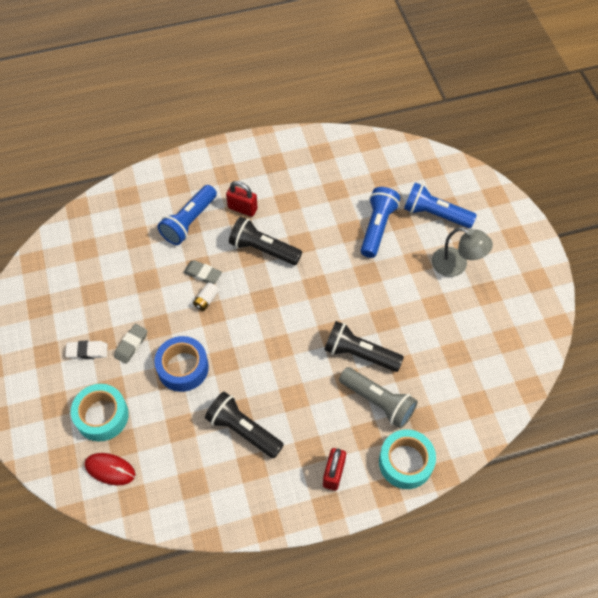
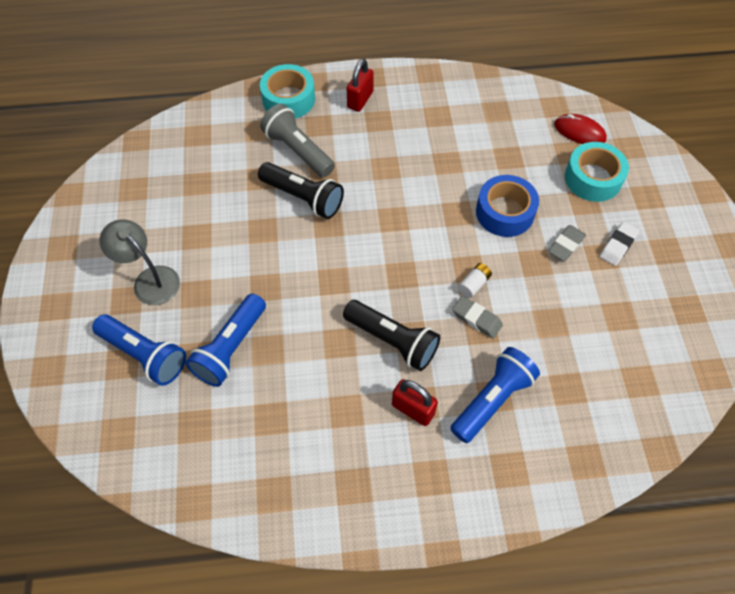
camera: 170 degrees left, 0 degrees up
(87, 351) = (618, 246): white eraser -> white eraser turned 60 degrees counterclockwise
(243, 430) = (443, 146): black flashlight -> none

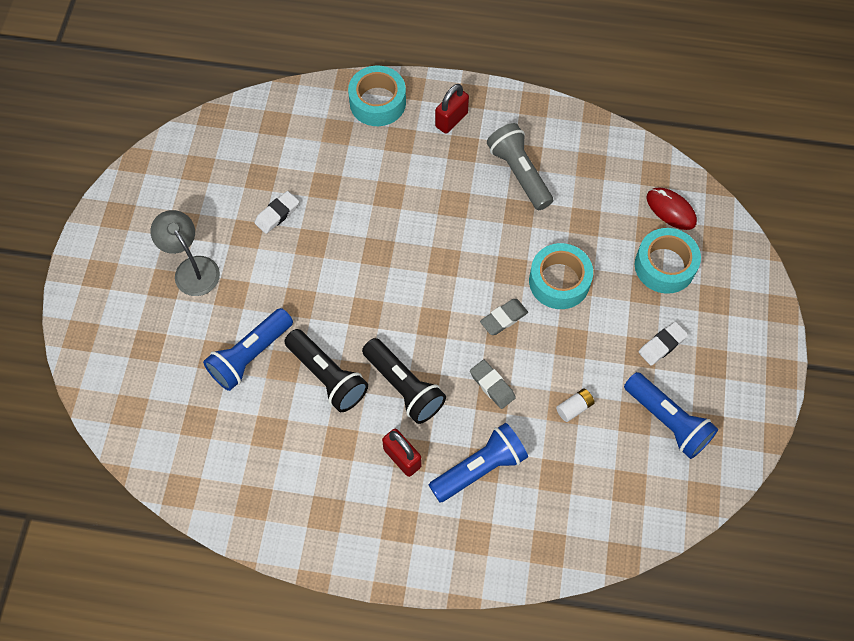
camera: 15 degrees right, 5 degrees up
(144, 355) = (170, 342): blue flashlight -> blue flashlight (667, 421)
(222, 212) = (277, 214): none -> white eraser
(298, 150) = (371, 164): grey flashlight -> grey flashlight (519, 173)
(303, 198) = (361, 217): black flashlight -> black flashlight (327, 376)
(473, 284) = (501, 350): white battery -> white battery (574, 408)
(505, 212) = (559, 281): blue tape -> turquoise tape
(566, 245) = (609, 331): grey eraser -> grey eraser (503, 318)

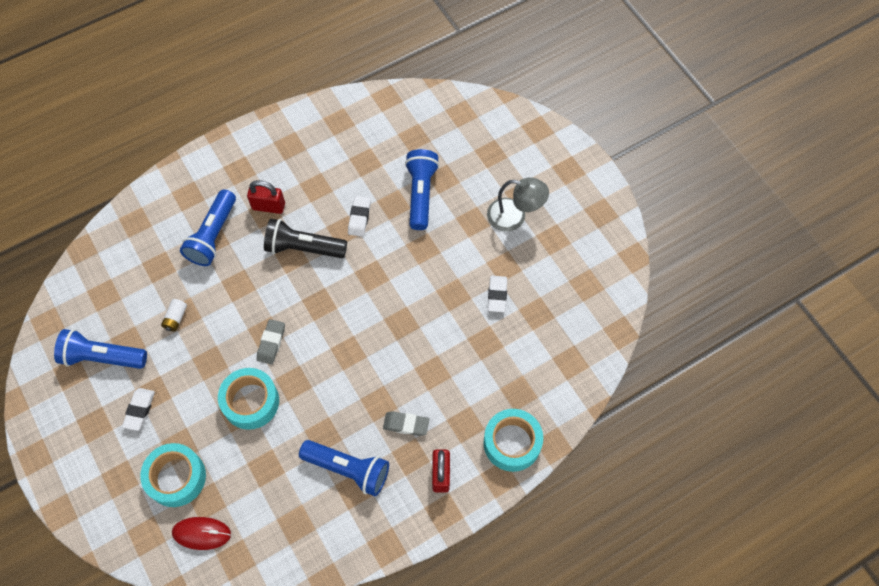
camera: 140 degrees right, 0 degrees up
(327, 376) = (359, 218): black flashlight -> white eraser
(492, 385) = (244, 291): grey eraser -> grey eraser (406, 425)
(519, 173) = (348, 469): grey flashlight -> blue flashlight

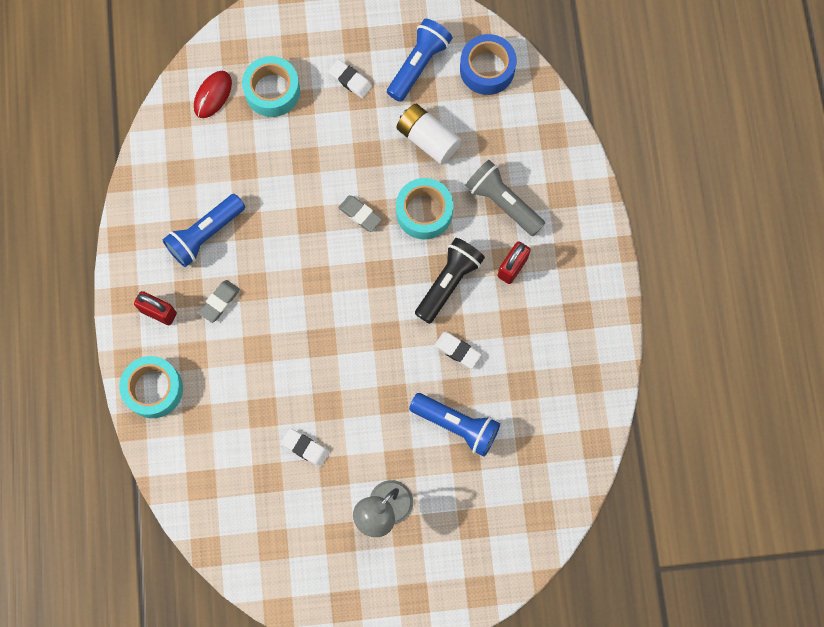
camera: 115 degrees right, 10 degrees up
(87, 298) = (487, 69): none -> blue tape
(176, 318) = (428, 139): white battery -> white battery, size x1.97
(213, 235) = (503, 202): blue flashlight -> grey flashlight
(251, 402) = (311, 176): turquoise tape -> turquoise tape (424, 212)

